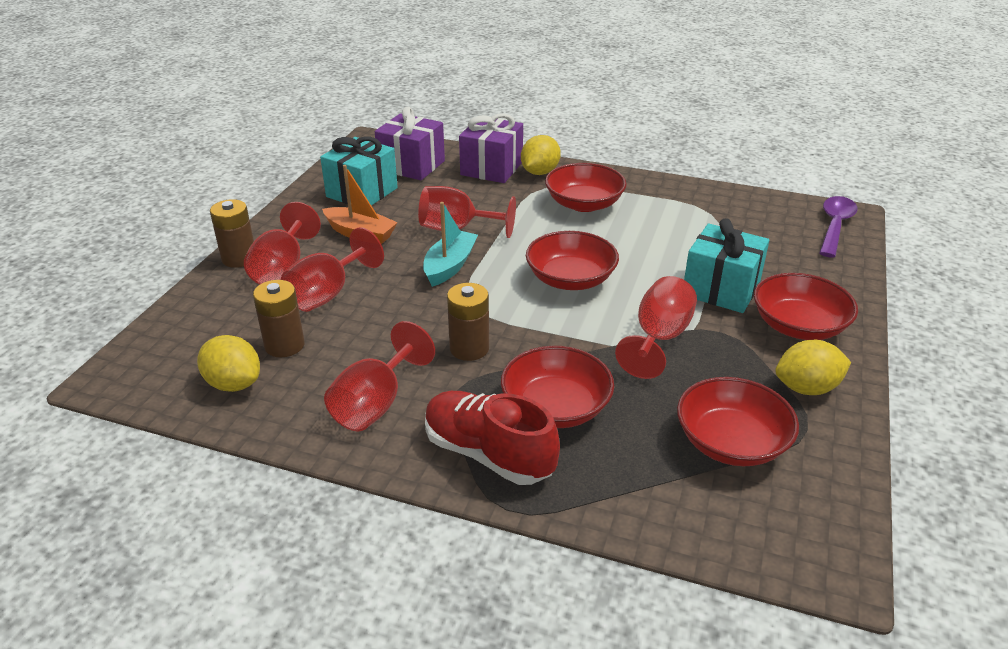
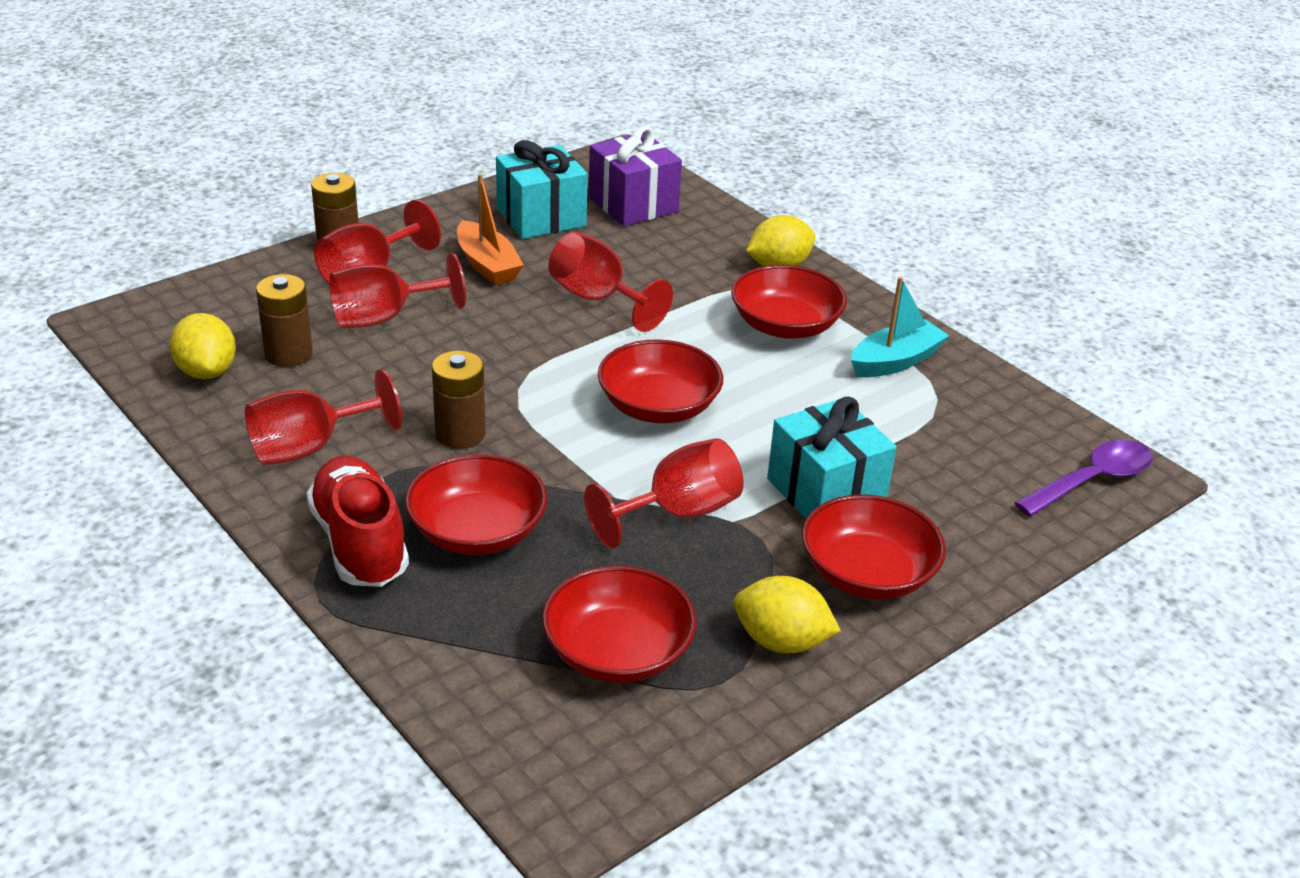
camera: 30 degrees right, 0 degrees up
(450, 266) = (541, 338): turquoise boat -> turquoise boat (895, 361)
(491, 168) = (724, 241): purple gift -> none

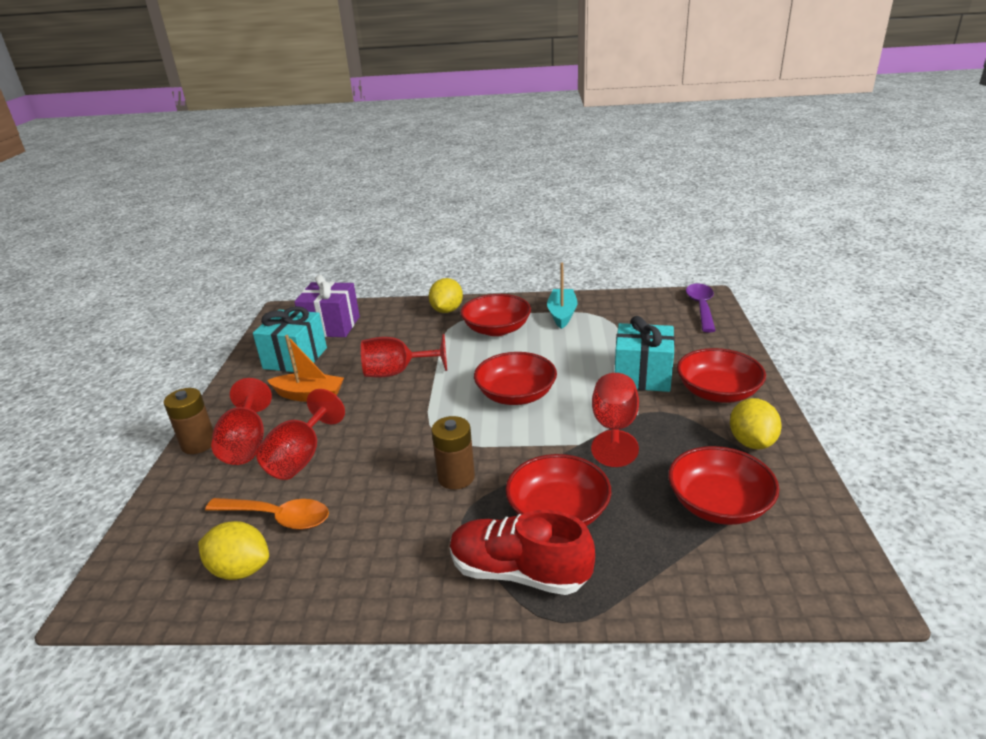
camera: 45 degrees left, 5 degrees down
(288, 354) = (278, 517): brown battery -> orange spoon
(310, 448) = (392, 552): red goblet -> none
(781, 642) = (751, 442): yellow lemon -> yellow lemon turned 60 degrees counterclockwise

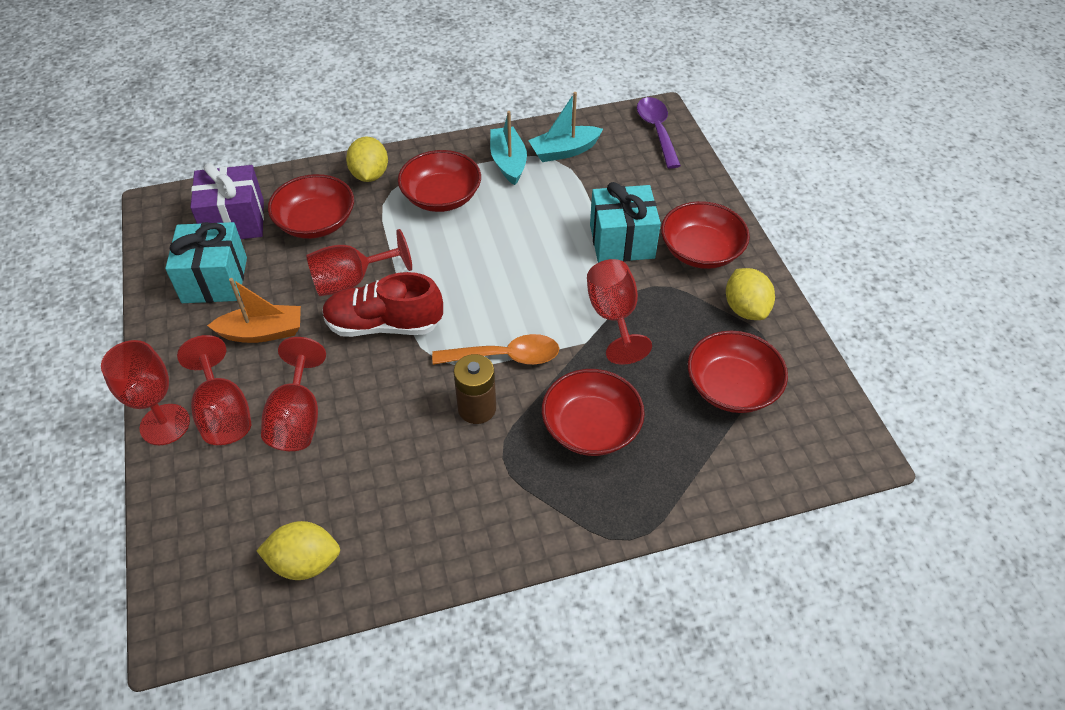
camera: 20 degrees left, 20 degrees up
(198, 444) = (165, 424): brown battery -> red goblet
(278, 517) = (312, 496): orange spoon -> orange spoon (505, 356)
(516, 395) = (498, 290): red bowl -> red bowl (316, 222)
(519, 572) = (577, 500): red shoe -> red shoe (384, 325)
(613, 312) = (564, 151): none -> turquoise boat

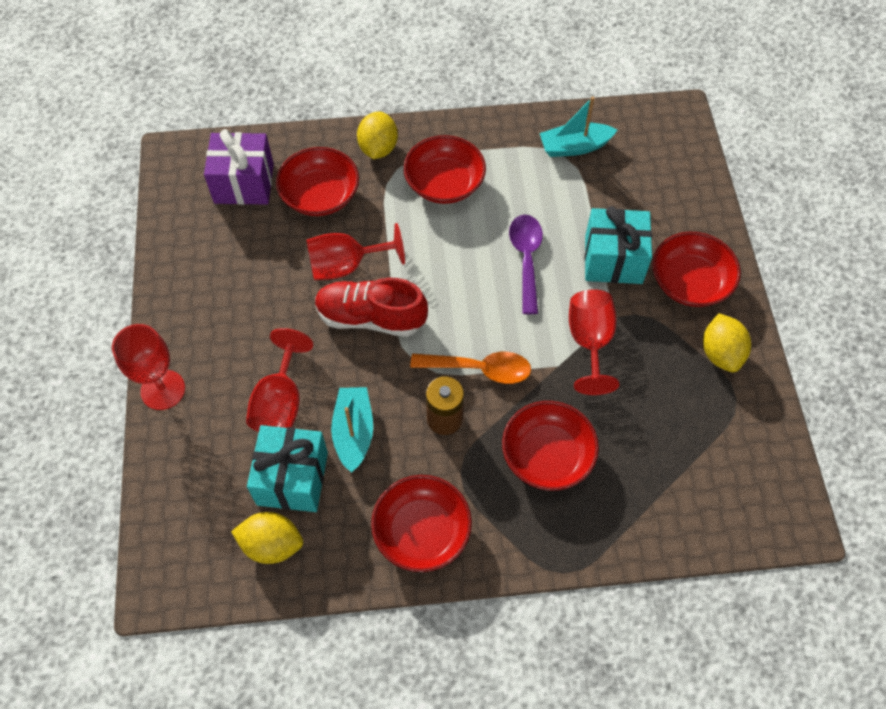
camera: 10 degrees right, 10 degrees up
(215, 280) = (220, 245): turquoise gift -> turquoise gift (292, 478)
(223, 413) = (215, 387): red goblet -> none
(262, 332) = (258, 308): orange boat -> none
(508, 162) = (516, 152): turquoise boat -> turquoise boat (354, 432)
(657, 131) = (673, 135): purple spoon -> purple spoon (526, 259)
(732, 387) = (689, 435): red bowl -> red bowl (422, 531)

